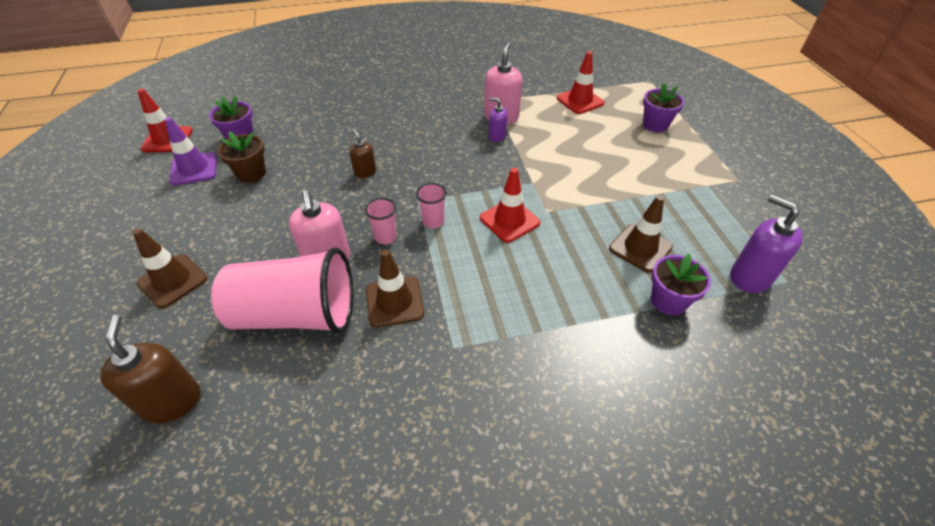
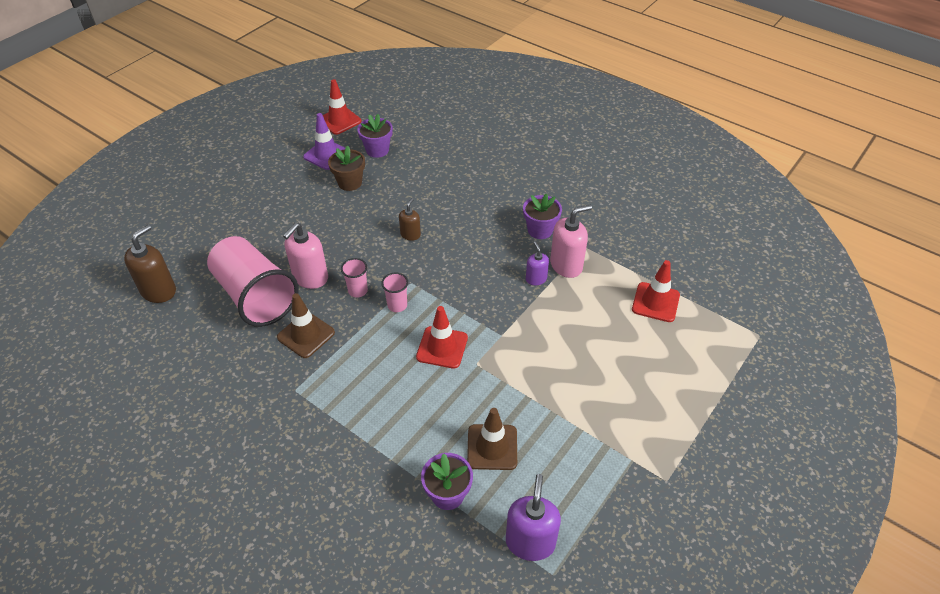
camera: 50 degrees right, 0 degrees up
(172, 281) = (232, 223): brown traffic cone -> none
(655, 125) = (683, 376): purple flower pot -> purple flower pot (540, 230)

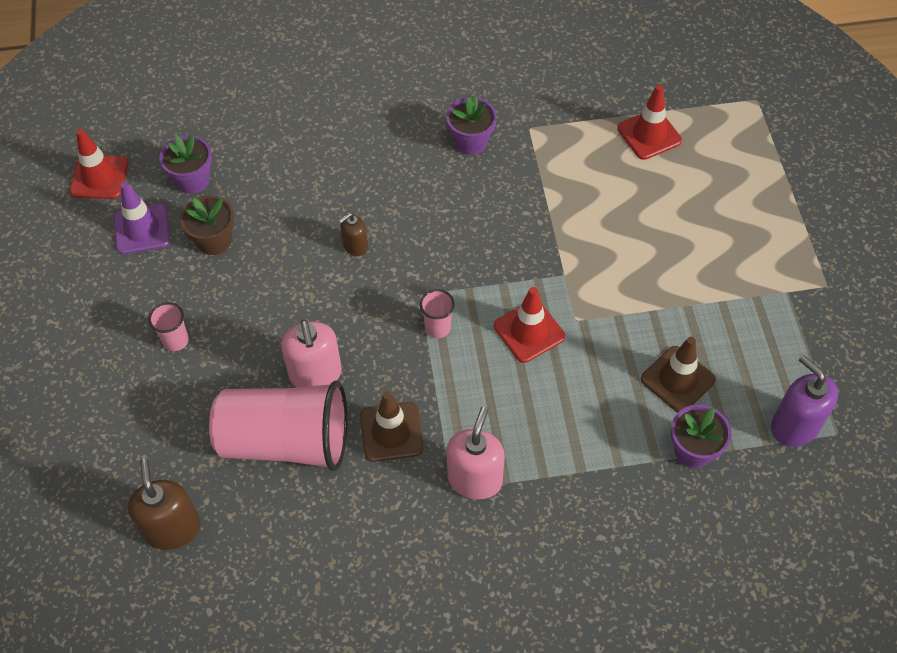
camera: 45 degrees left, 10 degrees up
(358, 291) = (381, 346): pink cup -> pink cup (176, 340)
(410, 235) = (355, 246): brown soap dispenser -> brown soap dispenser turned 105 degrees counterclockwise
(536, 279) = (527, 195): purple soap dispenser -> none
(566, 265) = (536, 159): pink soap dispenser -> pink soap dispenser (475, 479)

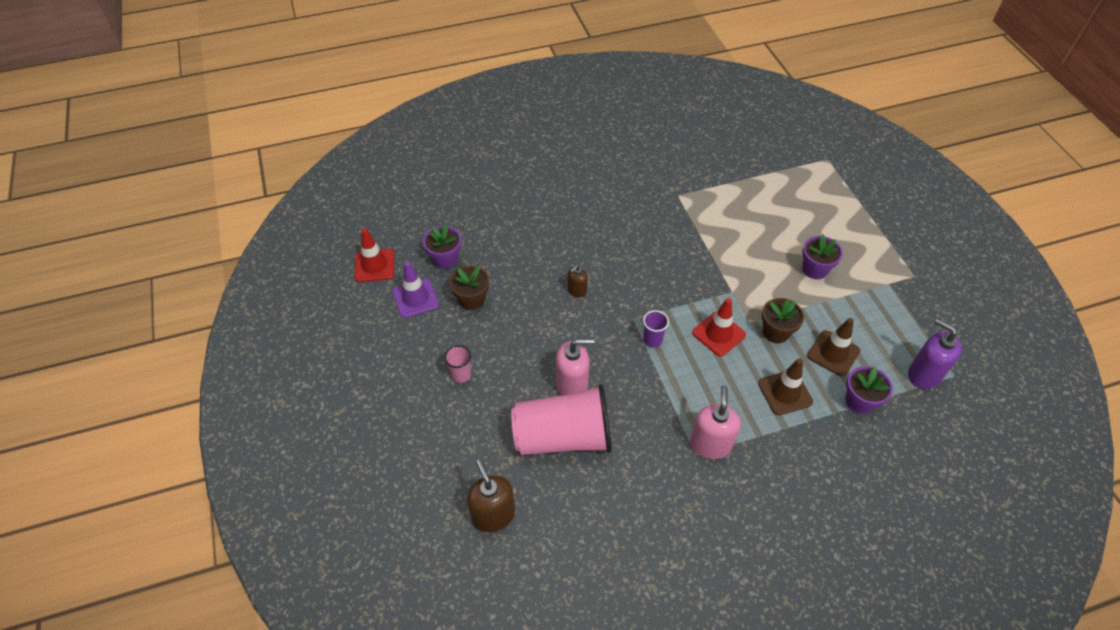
camera: 10 degrees left, 5 degrees down
(315, 374) = (572, 385): pink soap dispenser -> pink soap dispenser turned 75 degrees counterclockwise
(391, 432) = (639, 419): brown traffic cone -> brown traffic cone (785, 392)
(437, 328) = (652, 340): pink cup -> purple cup
(471, 142) = (639, 209): purple flower pot -> purple flower pot (815, 269)
(608, 339) = (776, 332): none -> brown flower pot
(649, 134) = (762, 190): red traffic cone -> none

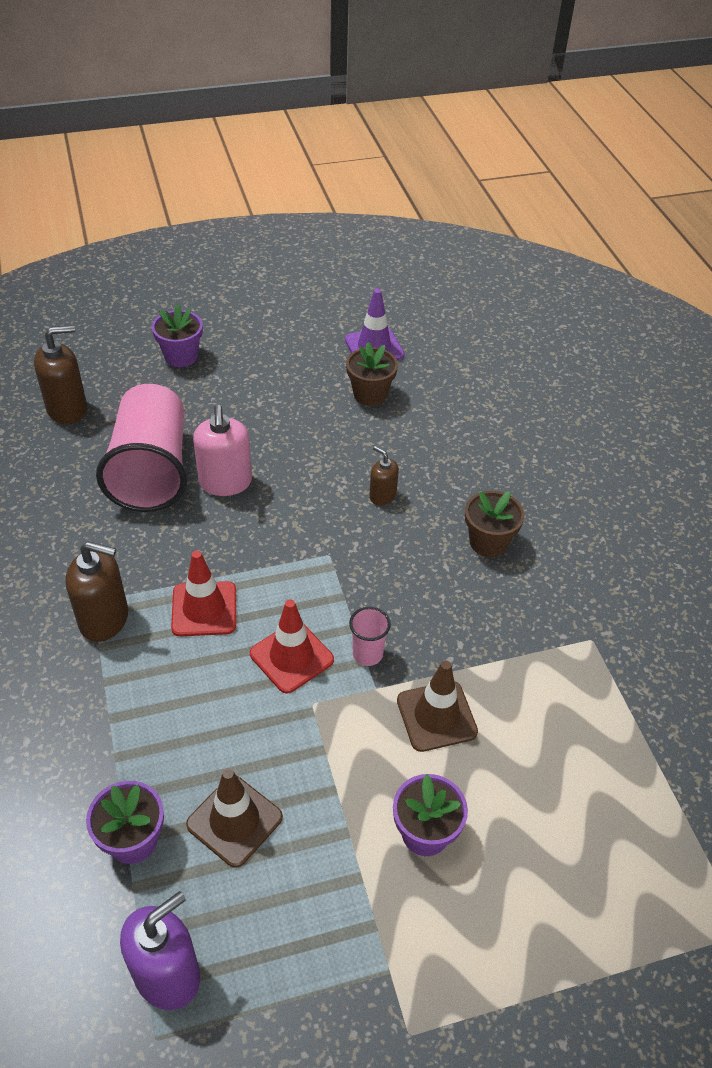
camera: 90 degrees right, 5 degrees down
(374, 265) = (426, 314): red traffic cone -> red traffic cone (204, 609)
(445, 259) = (438, 371): purple flower pot -> purple flower pot (181, 356)
(461, 375) = (256, 385): pink cup -> pink cup (367, 654)
(652, 340) = (288, 573): purple cup -> none
(710, 444) = (104, 619): pink soap dispenser -> brown soap dispenser
(776, 332) = (287, 739): brown flower pot -> brown flower pot (488, 542)
(785, 392) = (170, 730): brown traffic cone -> brown traffic cone (436, 716)

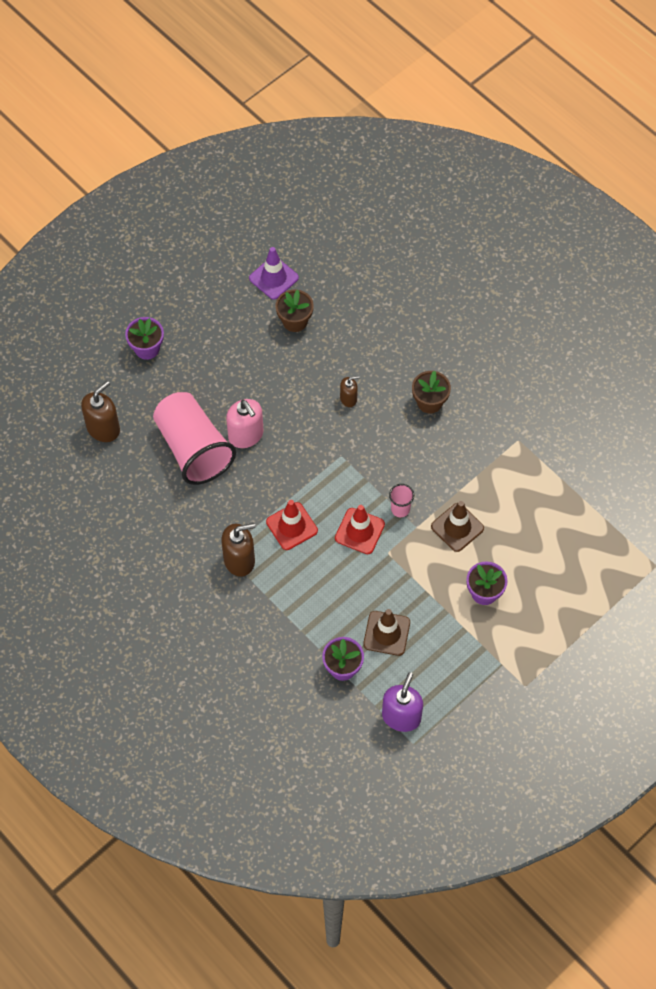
camera: 25 degrees left, 15 degrees up
(382, 496) = (348, 398): brown soap dispenser -> brown soap dispenser turned 150 degrees clockwise

